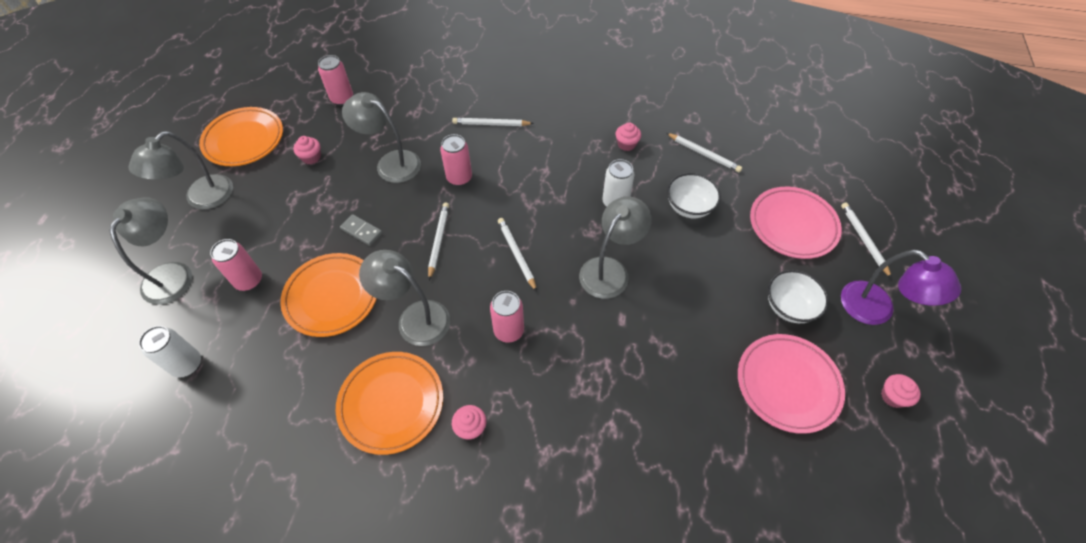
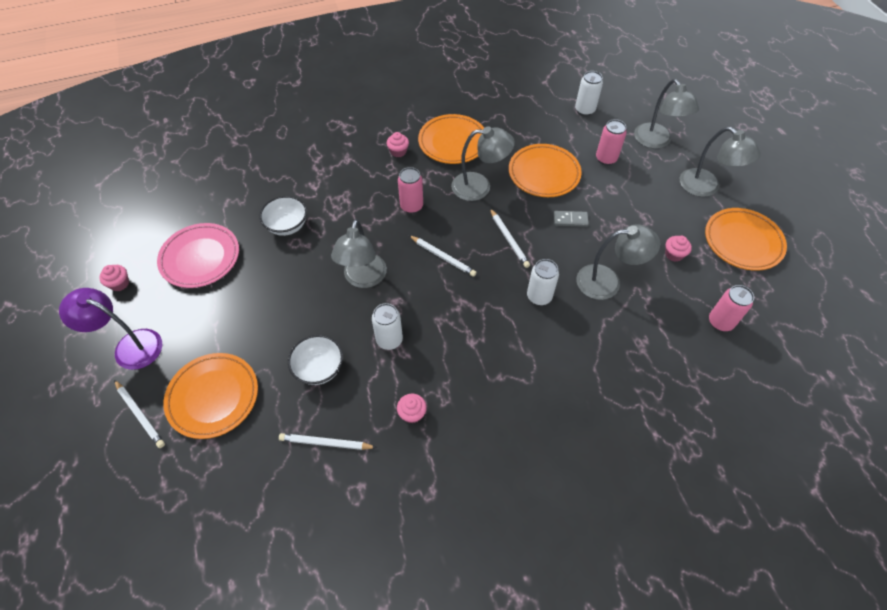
camera: 150 degrees right, 0 degrees up
(202, 199) = (706, 187): grey lamp -> grey lamp turned 135 degrees clockwise
(459, 178) = (539, 296): pink can -> white can
(491, 124) = (560, 367): white pencil -> none
(789, 307) = (206, 315): white bowl -> white bowl (287, 226)
(792, 225) = (213, 397): pink plate -> orange plate

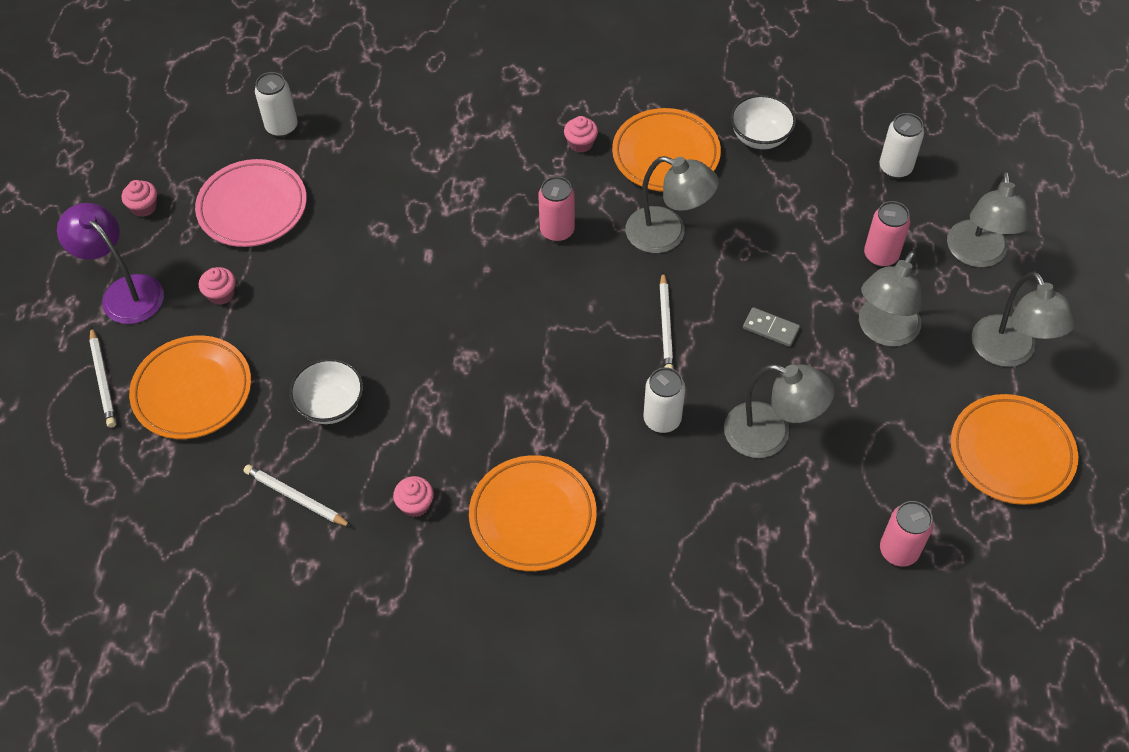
camera: 25 degrees right, 0 degrees up
(287, 226) = (379, 202): white bowl -> white bowl (760, 137)
(363, 279) = (442, 309): grey lamp -> grey lamp (883, 331)
(389, 340) = (434, 402): white can -> white can (282, 127)
(443, 257) = (561, 318): white pencil -> none
(544, 174) = (772, 247): orange plate -> orange plate (533, 516)
(674, 254) = (892, 432): pink cupcake -> pink cupcake (221, 294)

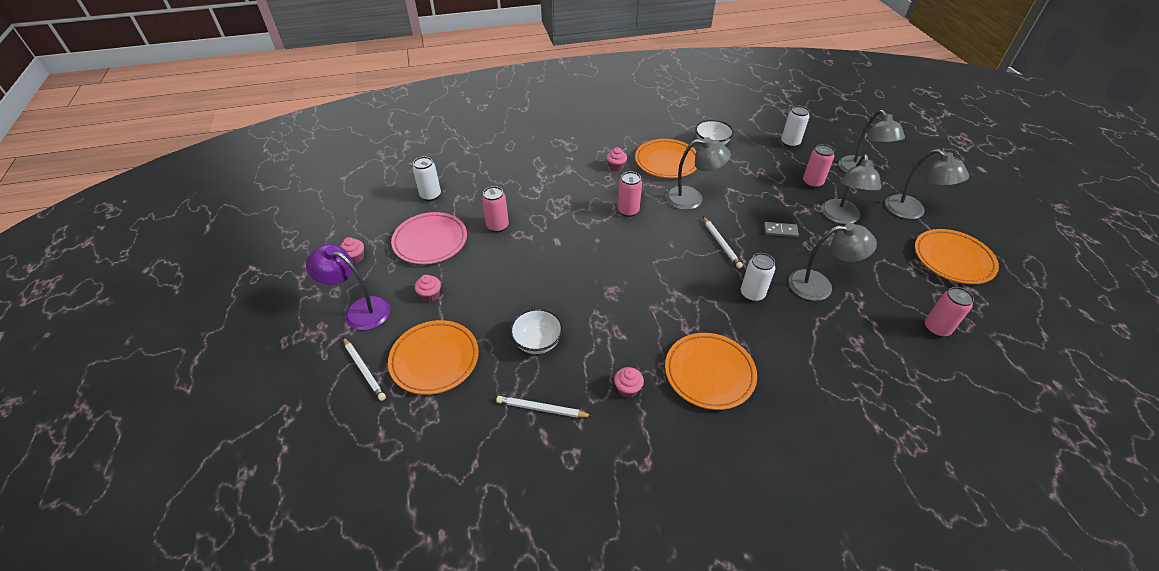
camera: 20 degrees left, 10 degrees down
(355, 207) = (497, 226): none -> pink can

